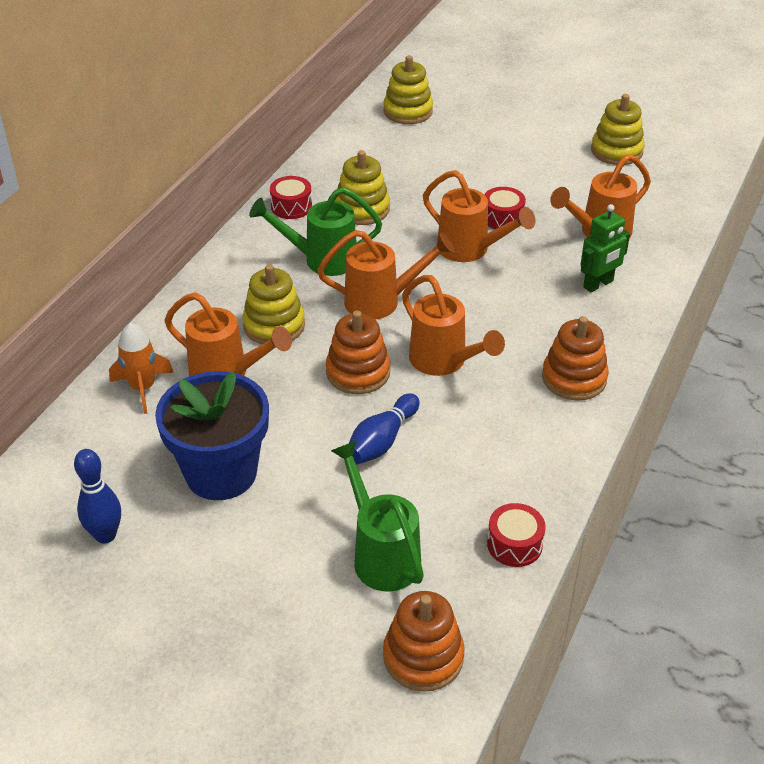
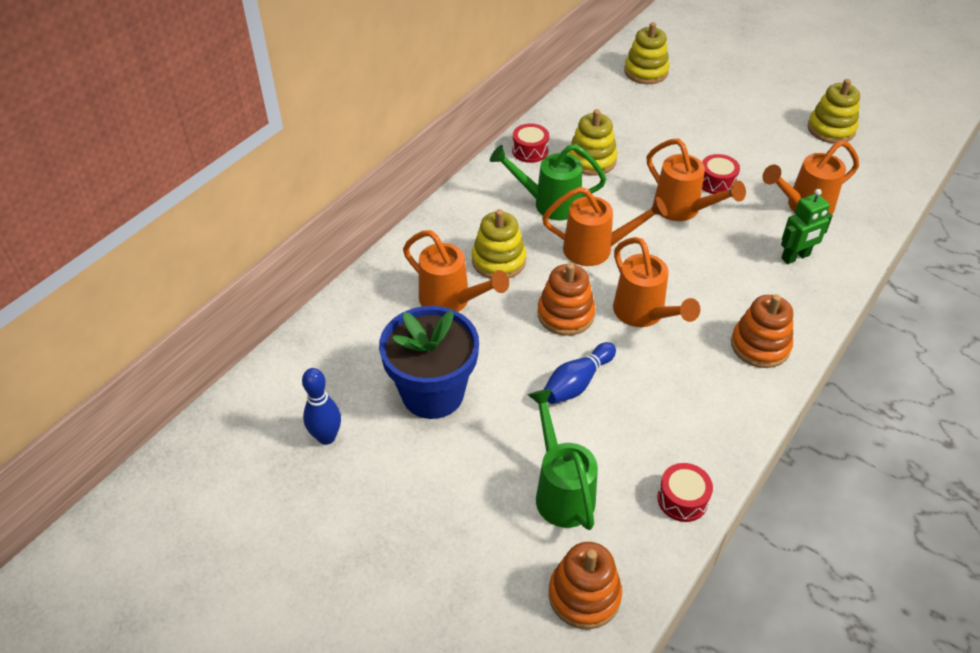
camera: 10 degrees right, 5 degrees up
(143, 388) = (378, 305): orange rocket -> none

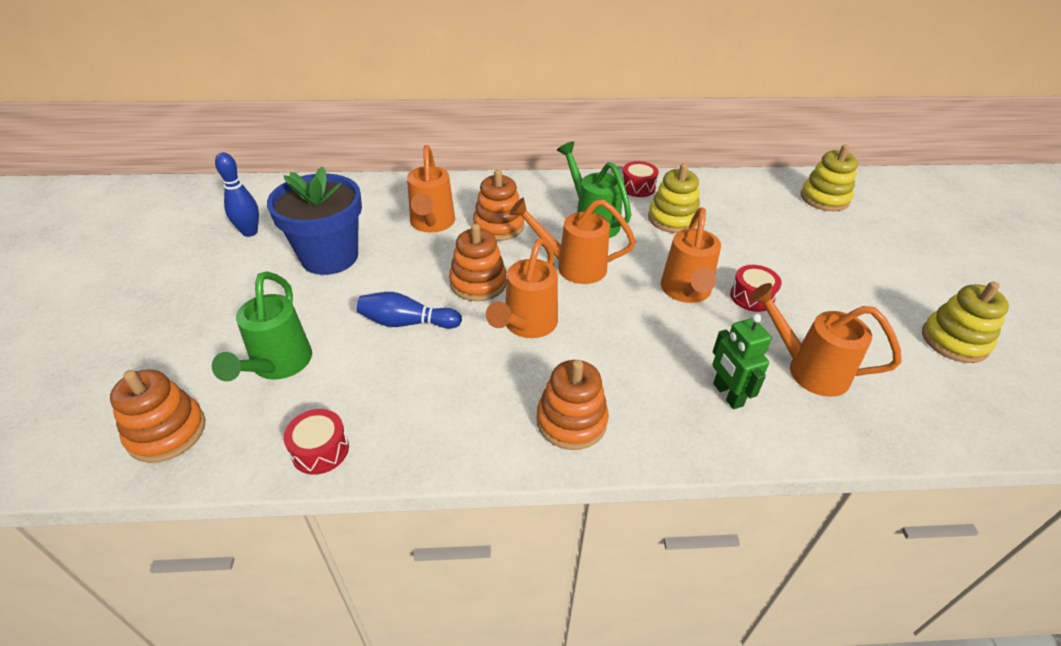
camera: 50 degrees right, 5 degrees down
(498, 261) = (499, 226): yellow stacking toy -> orange stacking toy
(561, 490) = (277, 366): green watering can -> green watering can turned 150 degrees clockwise
(596, 249) = (572, 266): orange watering can -> orange watering can turned 135 degrees clockwise
(795, 257) = (727, 395): green robot -> green robot turned 45 degrees clockwise

